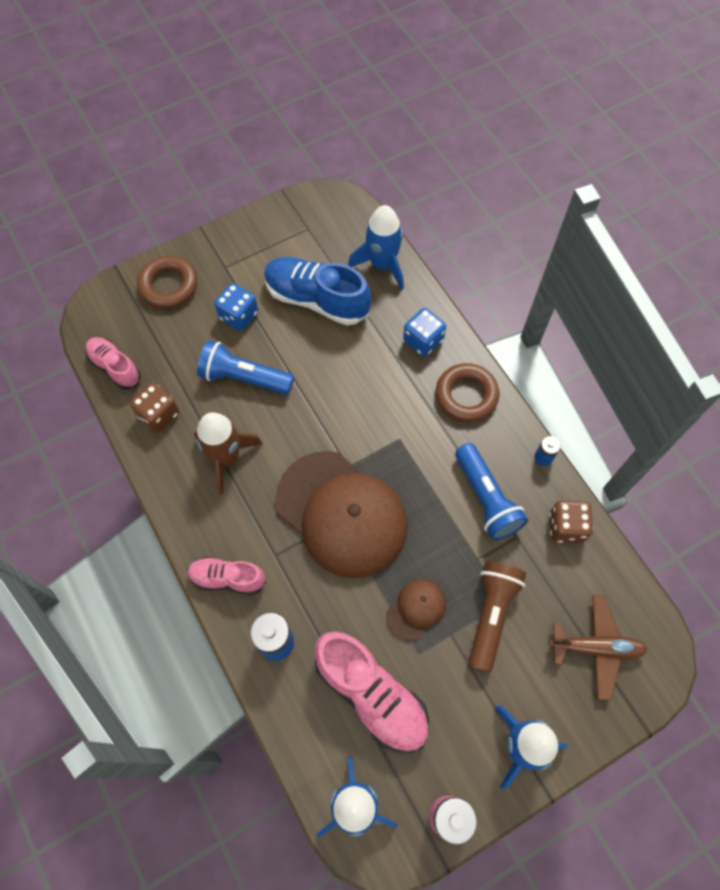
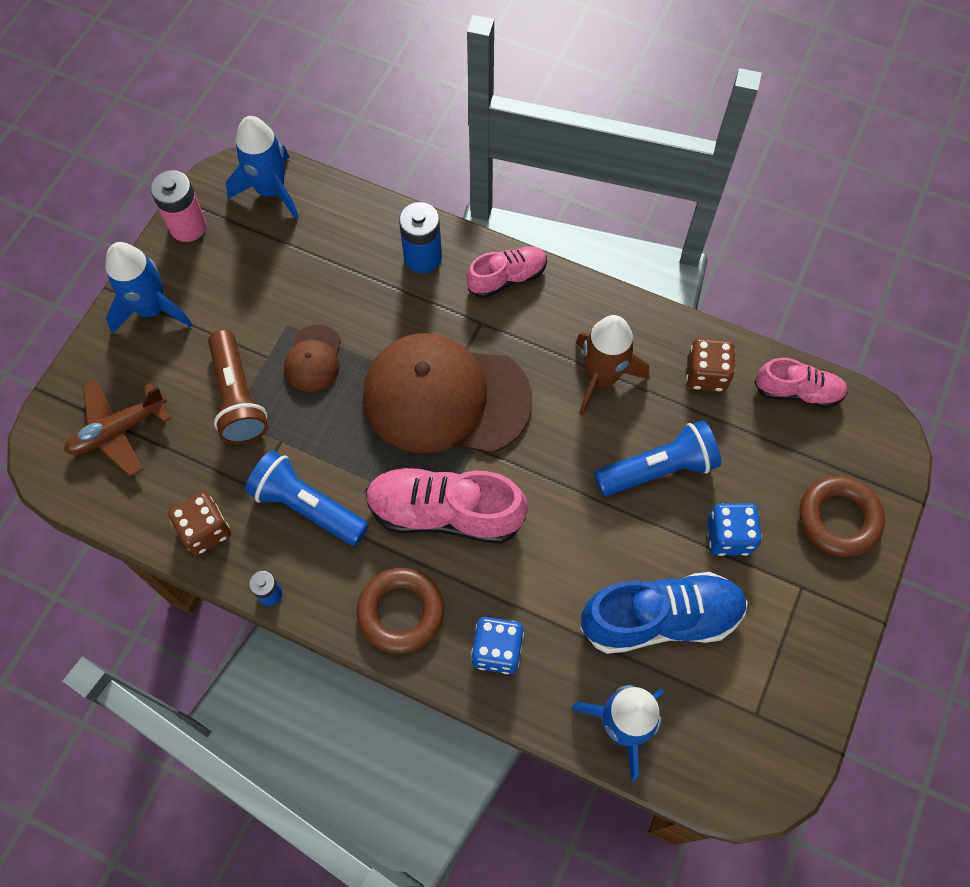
camera: 145 degrees right, 0 degrees up
(371, 695) = (309, 269): pink shoe -> pink shoe (445, 513)

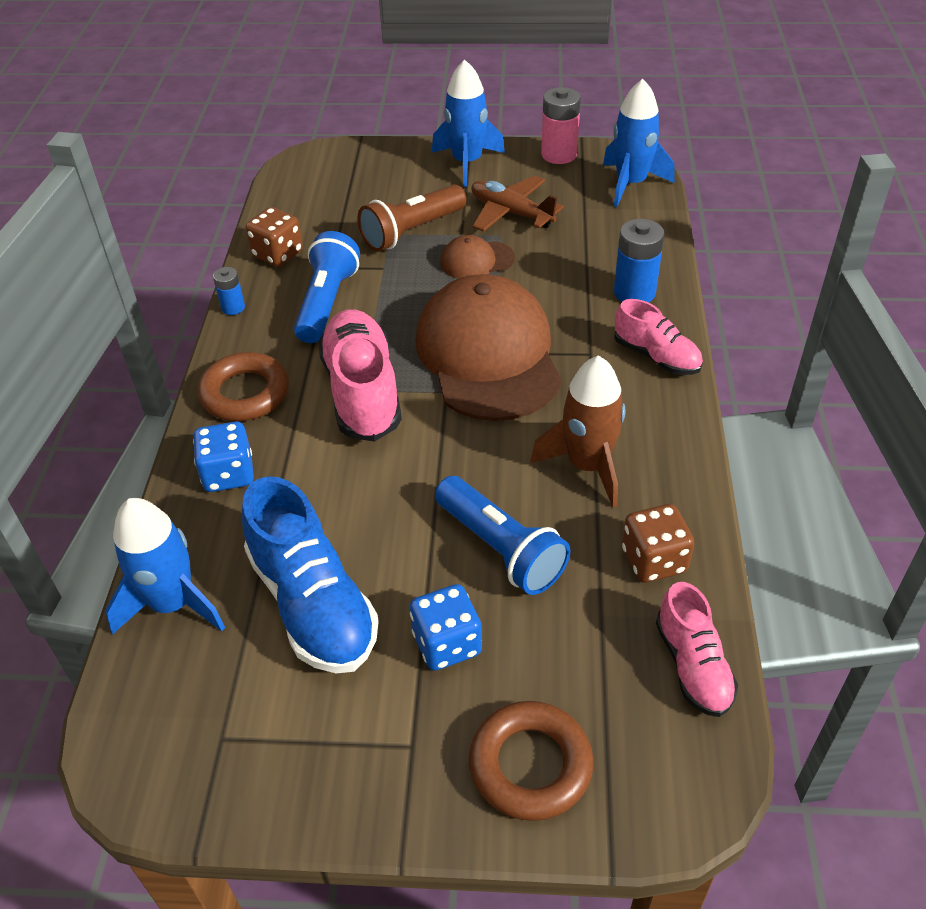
camera: 70 degrees right, 20 degrees down
(118, 430) = (346, 183): brown plane -> brown plane (511, 213)

